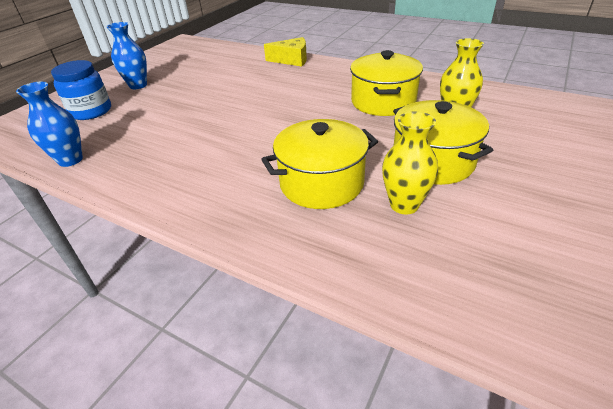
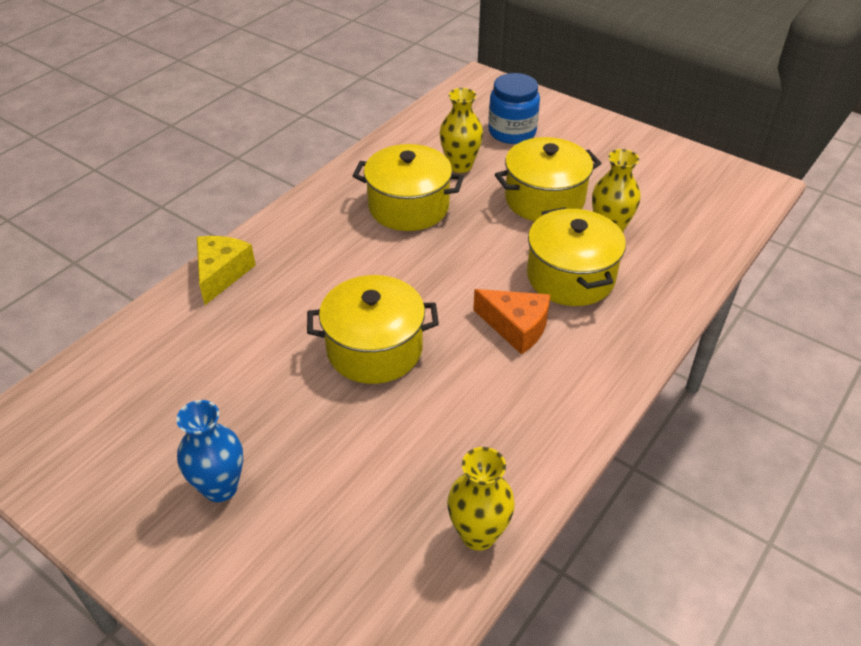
camera: 85 degrees left, 5 degrees up
(70, 160) = (478, 534): blue vase -> yellow vase
(91, 111) = (310, 546): blue jar -> blue jar (512, 132)
(231, 109) = (374, 349): none -> yellow pot
(254, 159) = (516, 327): none -> orange cheese

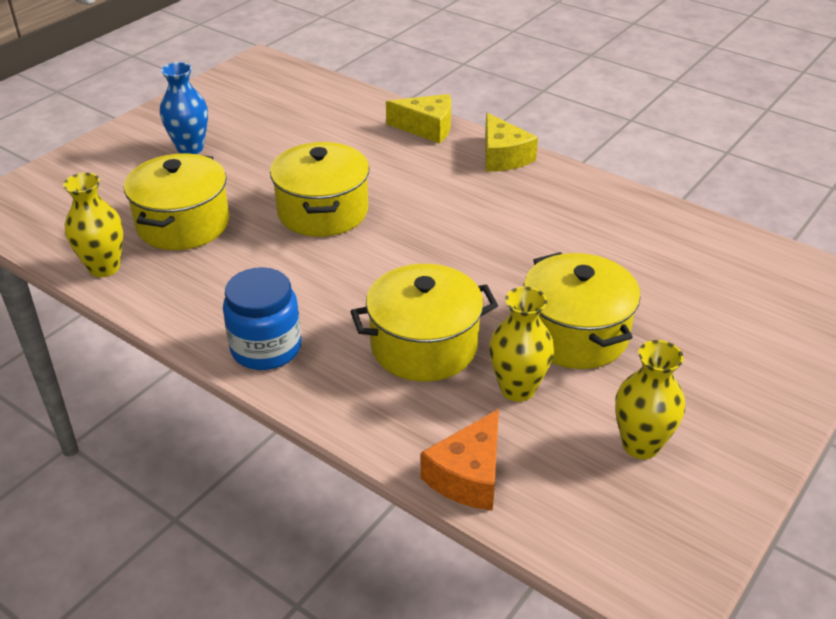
camera: 90 degrees right, 5 degrees down
(289, 223) = (503, 156): none -> yellow cheese
(408, 207) = (542, 228): yellow pot -> yellow pot (183, 224)
(460, 166) = (632, 266): yellow vase -> yellow vase (640, 445)
(512, 132) = (726, 313): blue jar -> blue jar (266, 348)
(516, 327) = (344, 299): orange cheese -> orange cheese (468, 475)

